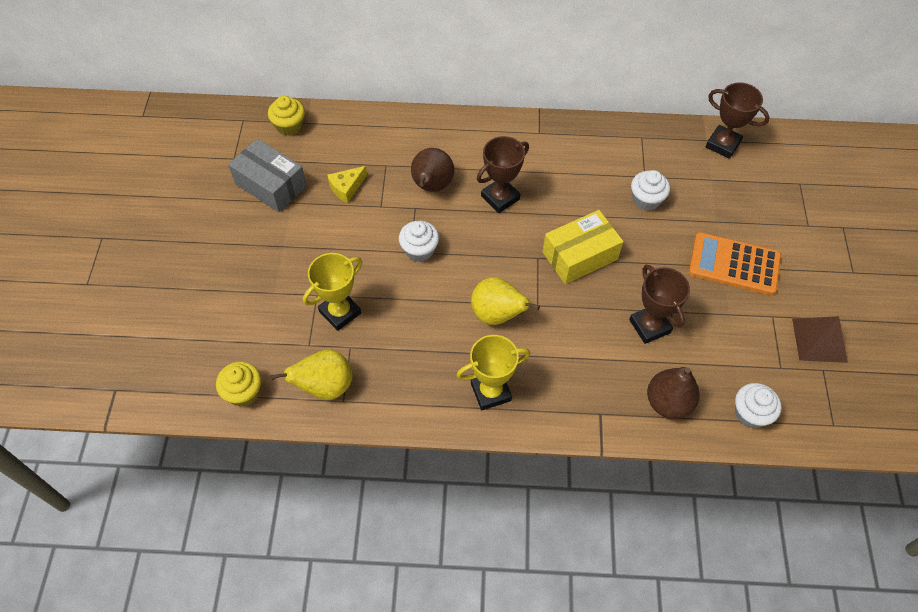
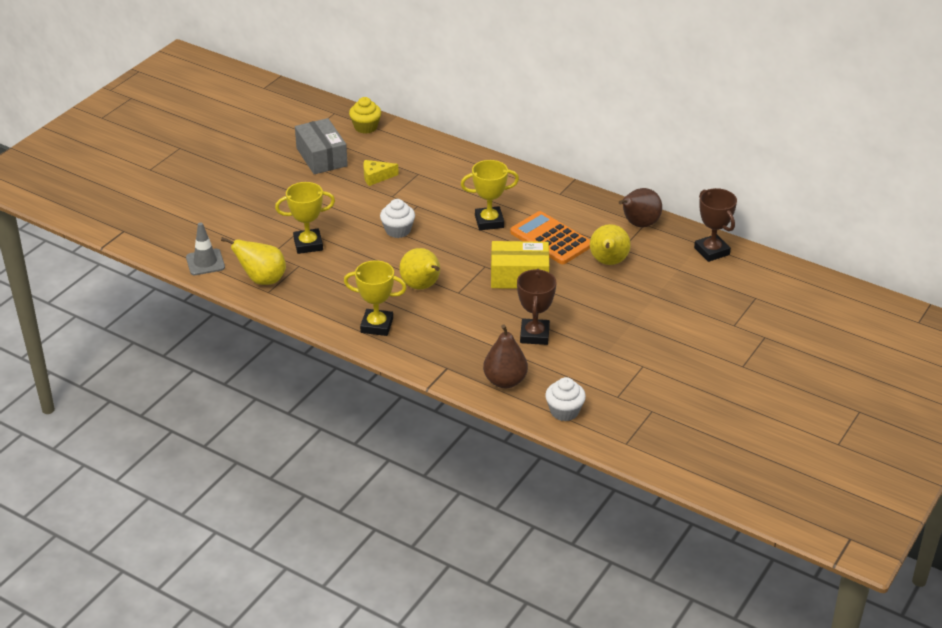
camera: 30 degrees right, 20 degrees down
(243, 392) = (205, 262): yellow cupcake -> grey traffic cone
(431, 186) = (441, 197): brown pear -> brown pear (638, 224)
(500, 198) = (489, 222): brown trophy -> yellow trophy
(646, 200) = (608, 262): white cupcake -> yellow pear
(734, 264) = (642, 325): orange calculator -> orange calculator (550, 239)
(819, 340) = (667, 393): brown pyramid -> none

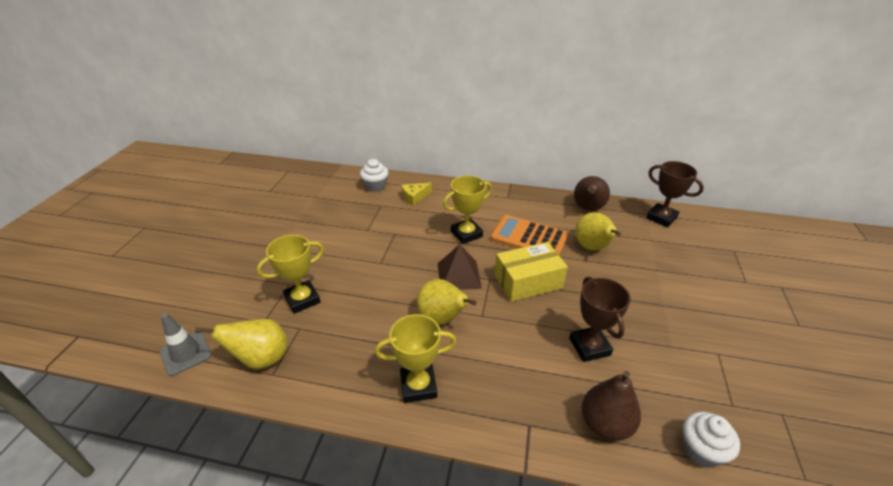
camera: 20 degrees left, 0 degrees up
(321, 157) = (288, 208): grey box -> none
(365, 127) = (319, 177): yellow cupcake -> none
(376, 177) = (345, 216): yellow cheese -> yellow cheese (414, 197)
(398, 230) = (388, 262): white cupcake -> white cupcake (375, 186)
(457, 256) = (458, 275): none -> brown pyramid

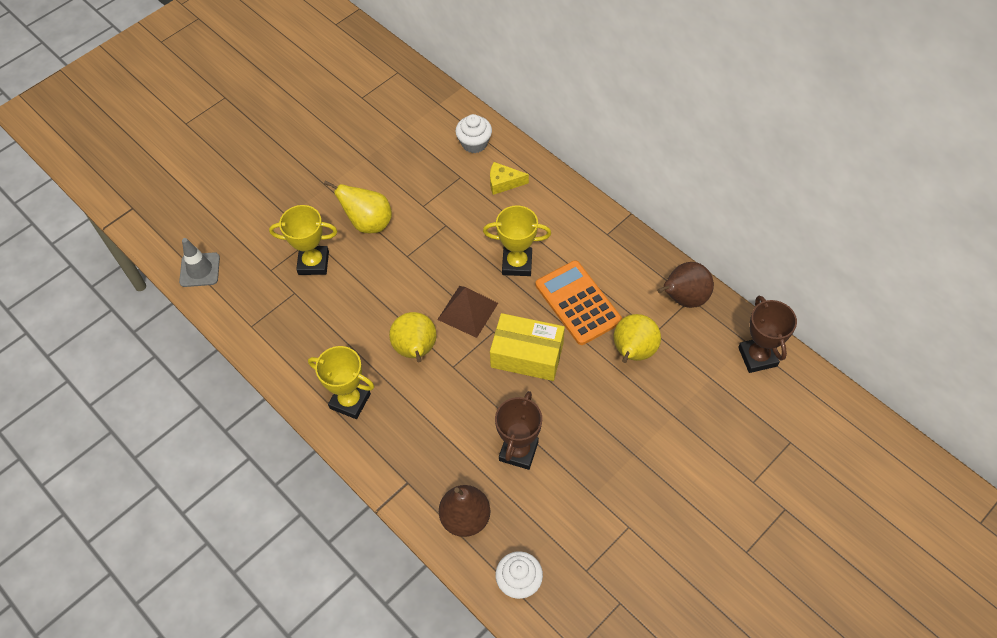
camera: 35 degrees right, 20 degrees up
(261, 359) = (250, 307): yellow pear -> yellow pear (368, 223)

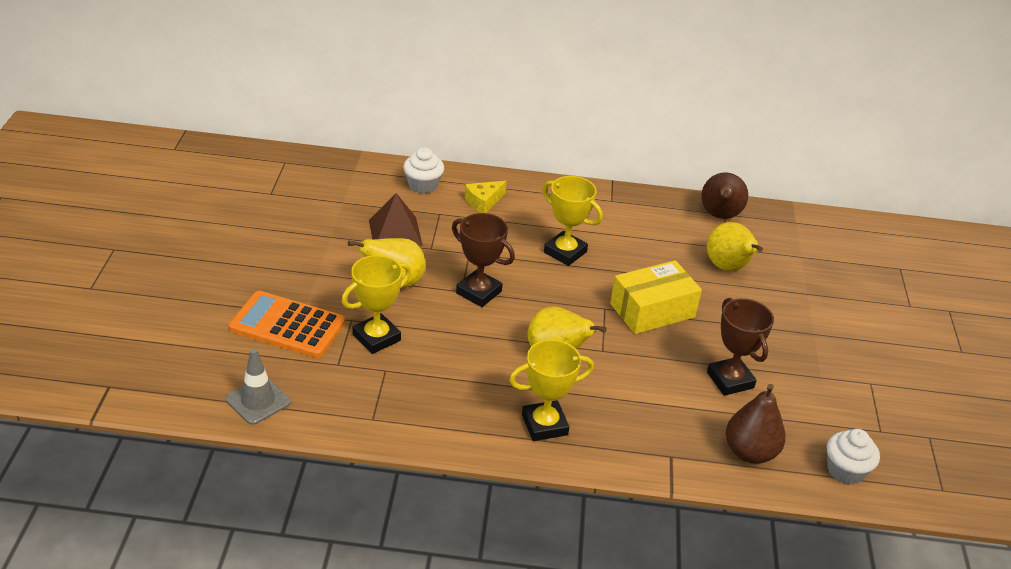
camera: 45 degrees left, 20 degrees down
(467, 311) = (565, 304): brown pyramid -> brown pyramid (395, 232)
(517, 264) = (565, 252): yellow trophy -> yellow trophy turned 75 degrees clockwise
(577, 303) = (647, 256): orange calculator -> orange calculator (287, 326)
(757, 357) = (814, 227): brown trophy -> brown trophy (479, 292)

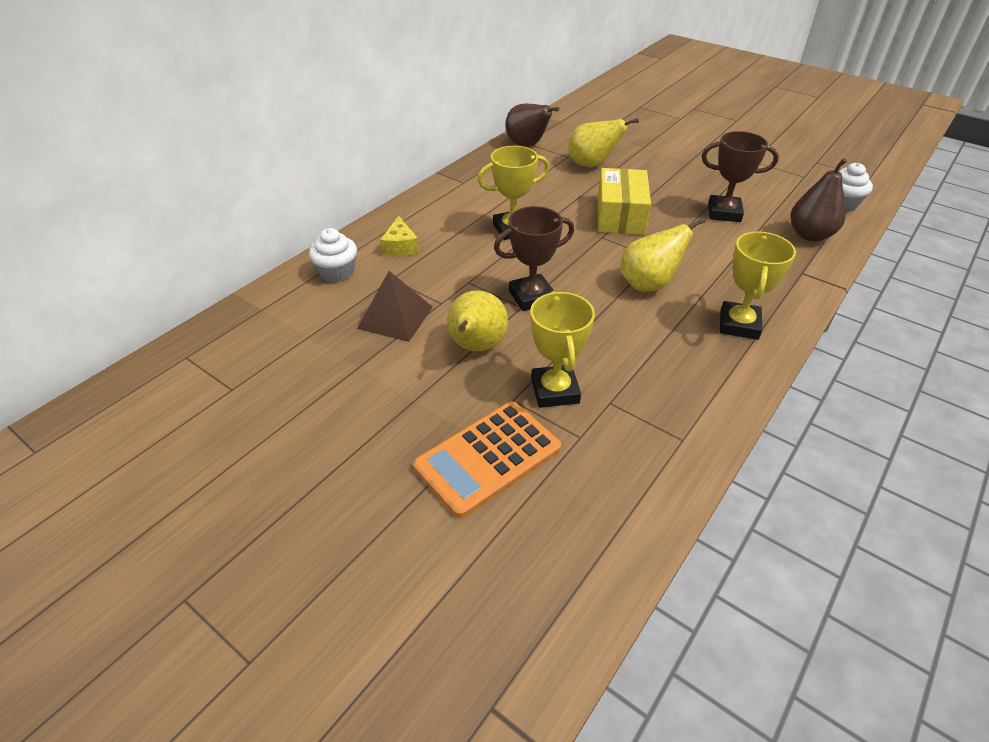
camera: 55 degrees left, 5 degrees up
(258, 401) = (608, 533): grey traffic cone -> none

